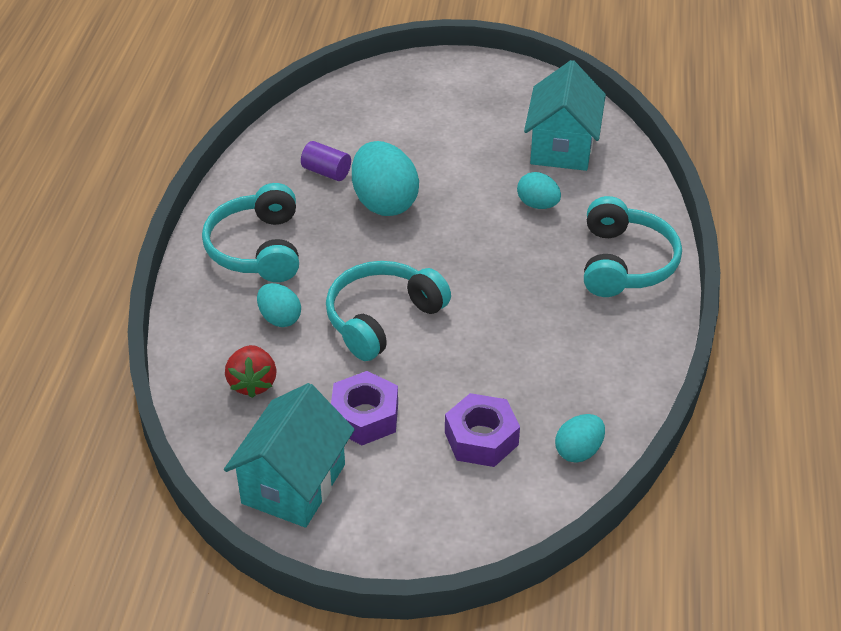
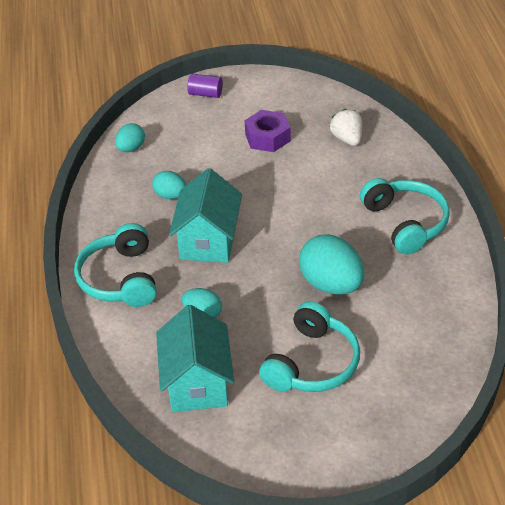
camera: 165 degrees right, 0 degrees up
(252, 383) = (347, 139): red strawberry -> white strawberry
(280, 318) = (356, 179): turquoise egg -> turquoise egg (170, 195)
(293, 484) = (290, 98): turquoise house -> turquoise house (208, 241)
(326, 172) = (396, 302): purple cylinder -> purple cylinder (205, 94)
(382, 319) = (286, 195): turquoise headphones -> turquoise headphones (312, 363)
(481, 438) = (192, 142): purple nut -> none

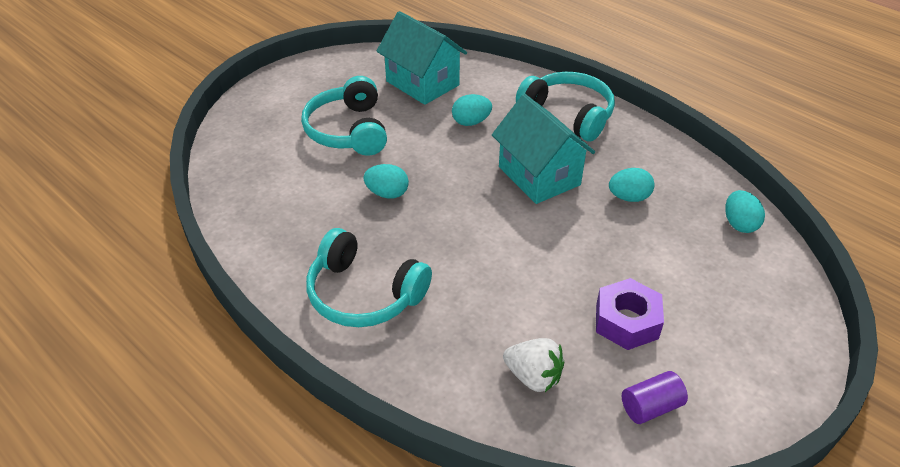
camera: 140 degrees right, 0 degrees up
(205, 94) = (780, 345): purple cylinder -> purple cylinder (651, 407)
(331, 284) = (387, 193): turquoise egg -> turquoise egg, size x0.55

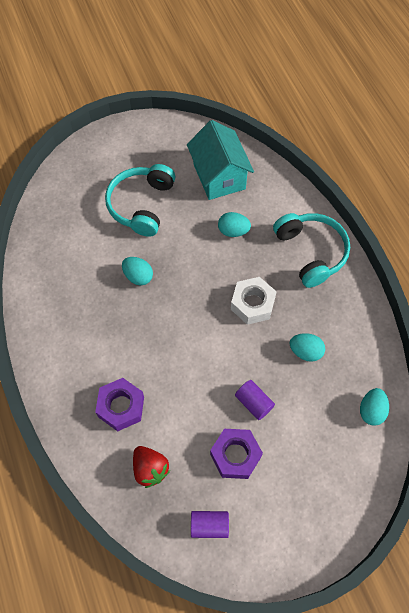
camera: 25 degrees right, 20 degrees up
(364, 294) = (81, 357): turquoise headphones -> none
(451, 326) = (121, 407): none -> purple nut
(533, 377) = (150, 469): white strawberry -> red strawberry
(539, 176) = (252, 304): turquoise house -> white nut
(608, 263) = (253, 403): none -> purple cylinder

